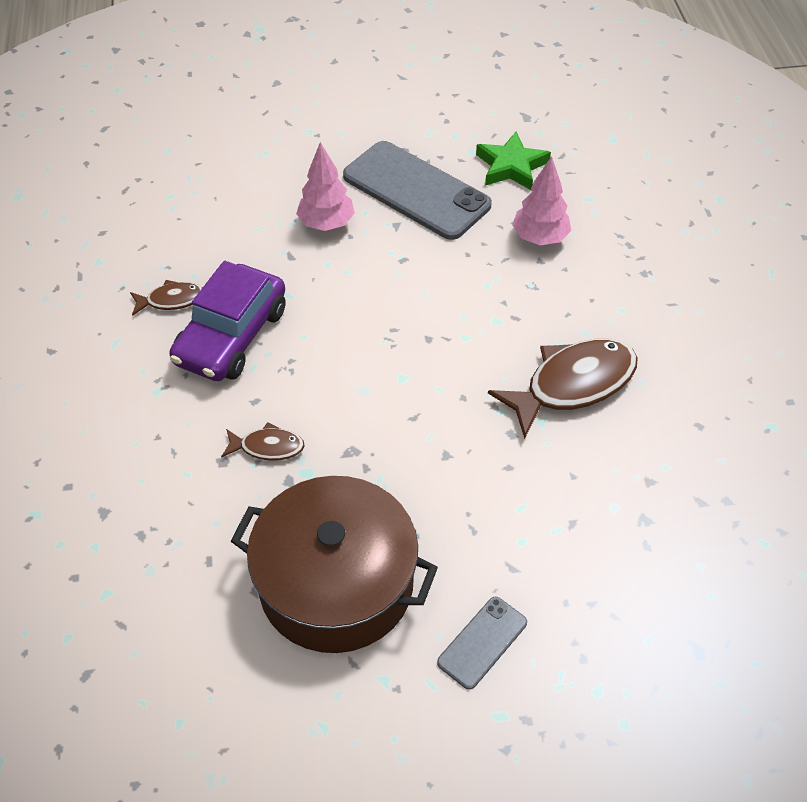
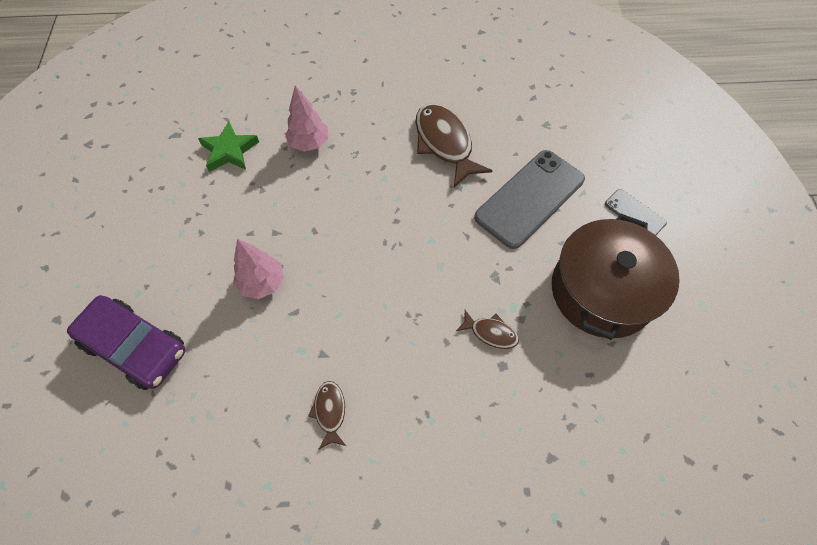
camera: 85 degrees left, 10 degrees up
(231, 336) = (378, 360): purple car -> purple car (135, 347)
(267, 447) = (490, 333): brown fish -> brown fish turned 105 degrees clockwise
(416, 191) = (240, 215): grey phone -> grey phone (530, 198)

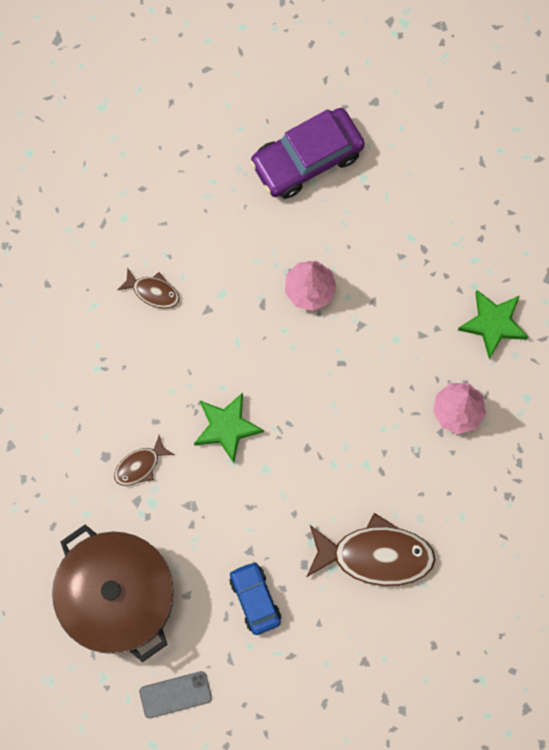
camera: 120 degrees right, 15 degrees up
(416, 284) = (227, 427): none -> green star
(530, 198) = (255, 599): grey phone -> blue car

